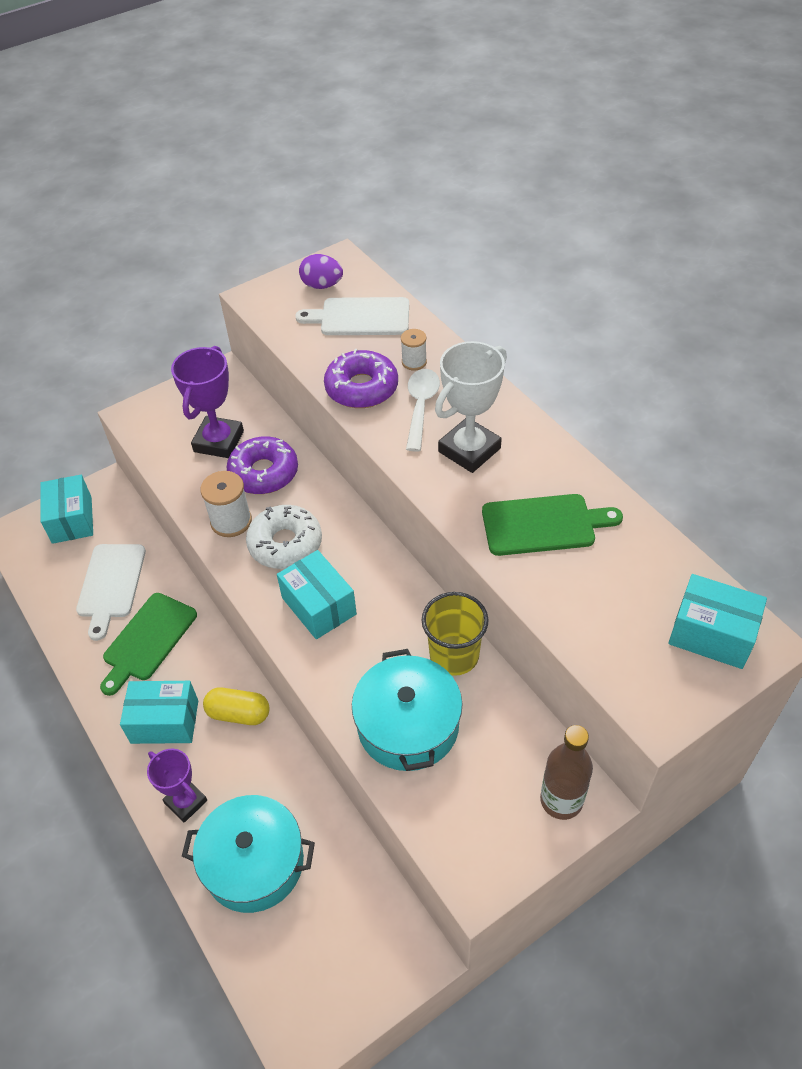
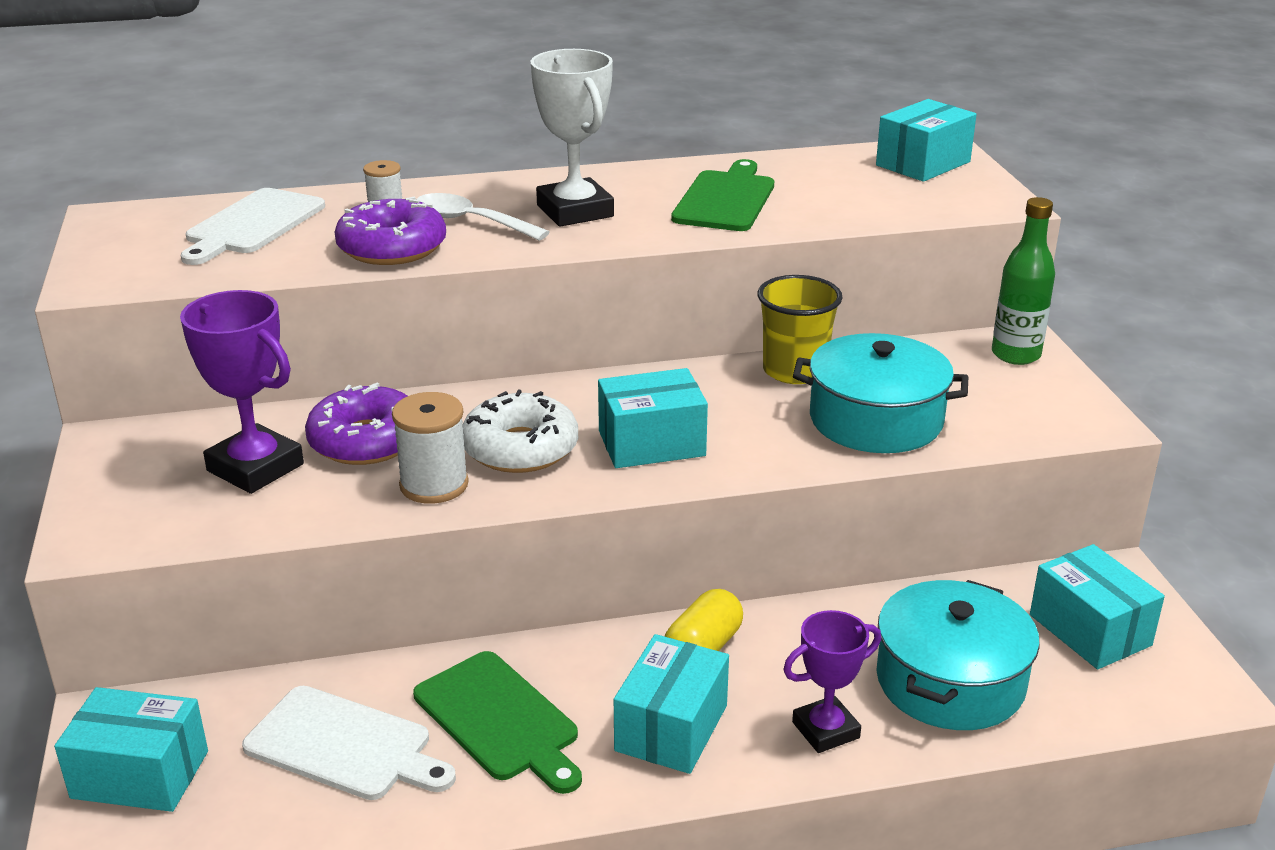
camera: 70 degrees left, 20 degrees down
(322, 285) = (145, 236): purple egg -> none
(342, 946) = (1090, 630): none -> turquoise box
(561, 800) = (1015, 355): brown bottle -> green bottle

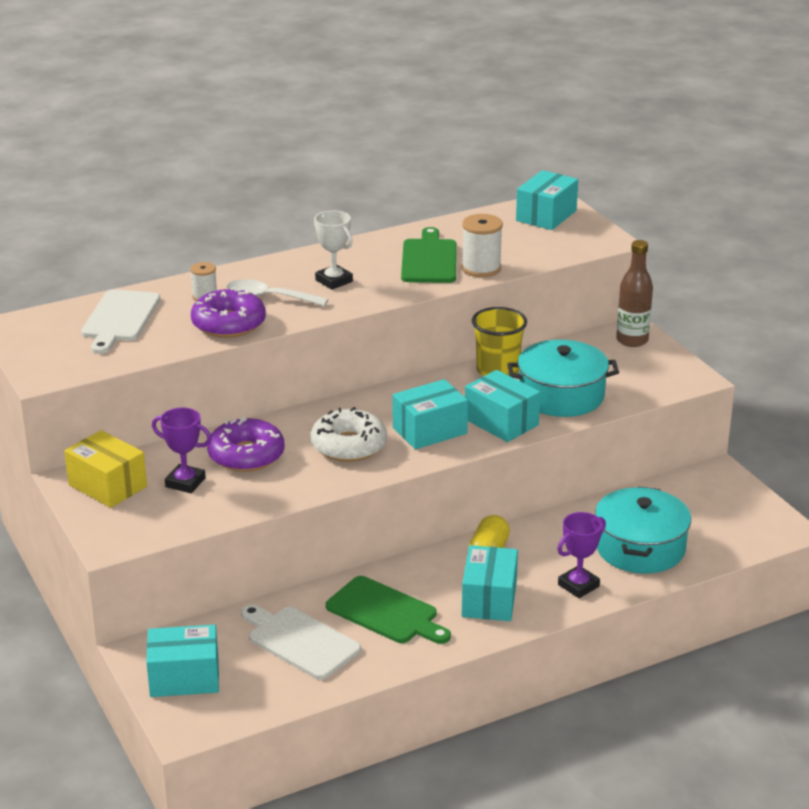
camera: 15 degrees left, 0 degrees up
(147, 455) = (107, 486): none -> yellow box
(255, 467) = (185, 482): purple trophy -> purple trophy, size x0.66
(345, 745) = (300, 641): white cutting board -> white cutting board turned 150 degrees counterclockwise
(434, 485) = (307, 476): white spool -> white spool (481, 268)
(575, 211) = (334, 281): white trophy -> white trophy, size x0.66
(1015, 355) = (632, 340): green bottle -> brown bottle
(1090, 630) = (711, 506): turquoise box -> turquoise box (501, 422)

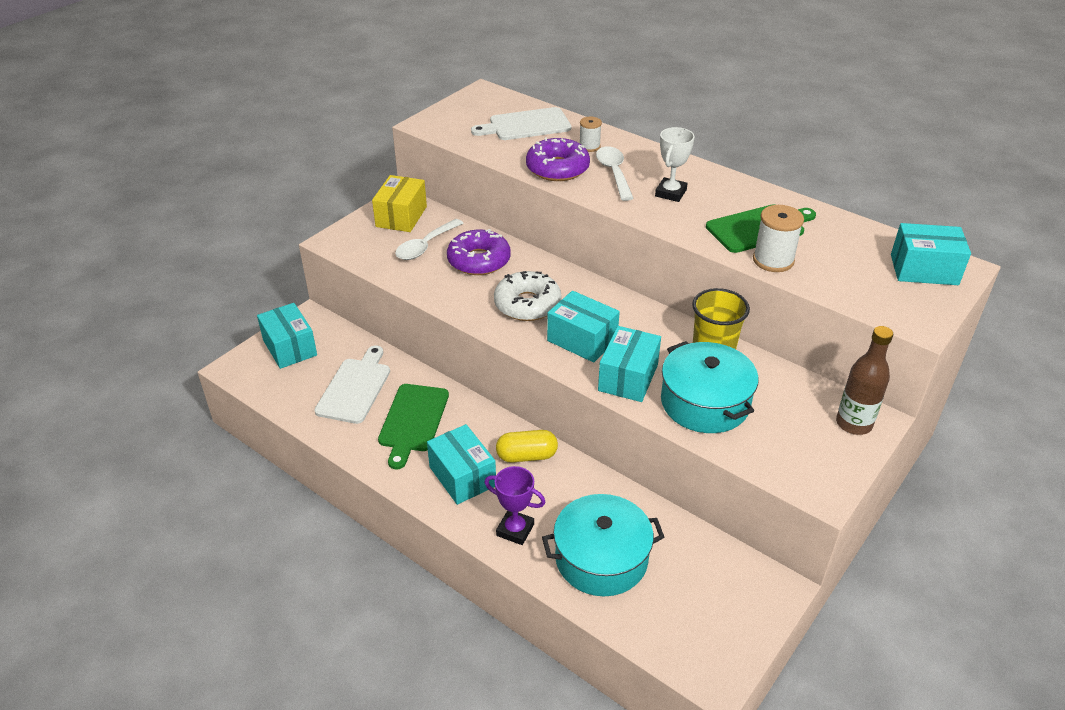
camera: 65 degrees right, 10 degrees up
(185, 482) = (425, 246): purple trophy -> white spoon
(489, 599) = (462, 476): turquoise box -> turquoise box turned 75 degrees clockwise

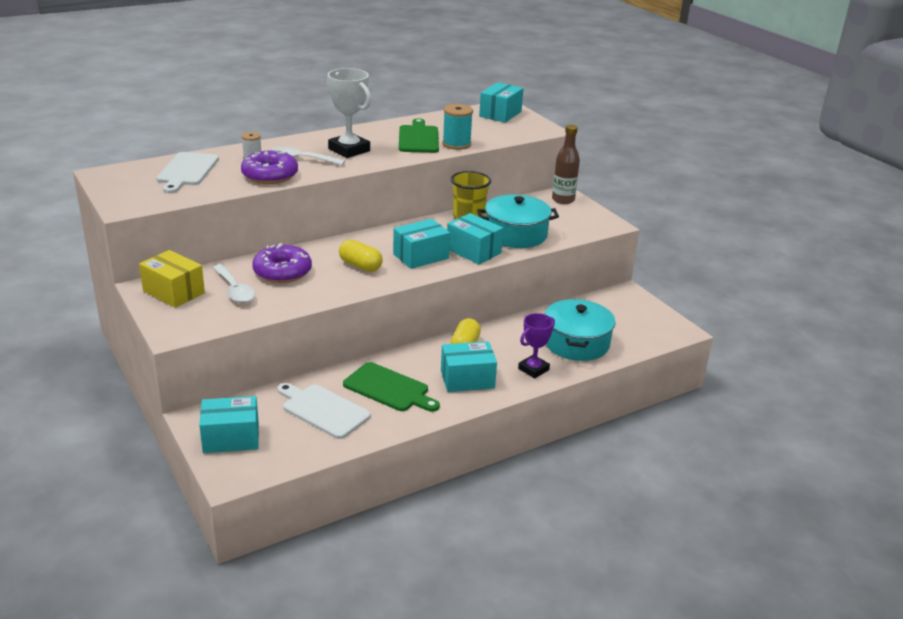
camera: 70 degrees left, 10 degrees down
(527, 304) = (360, 266): white donut -> yellow capsule
(670, 193) = (349, 150): white trophy -> white trophy, size x1.51
(773, 260) = (456, 144): white spool -> turquoise spool

